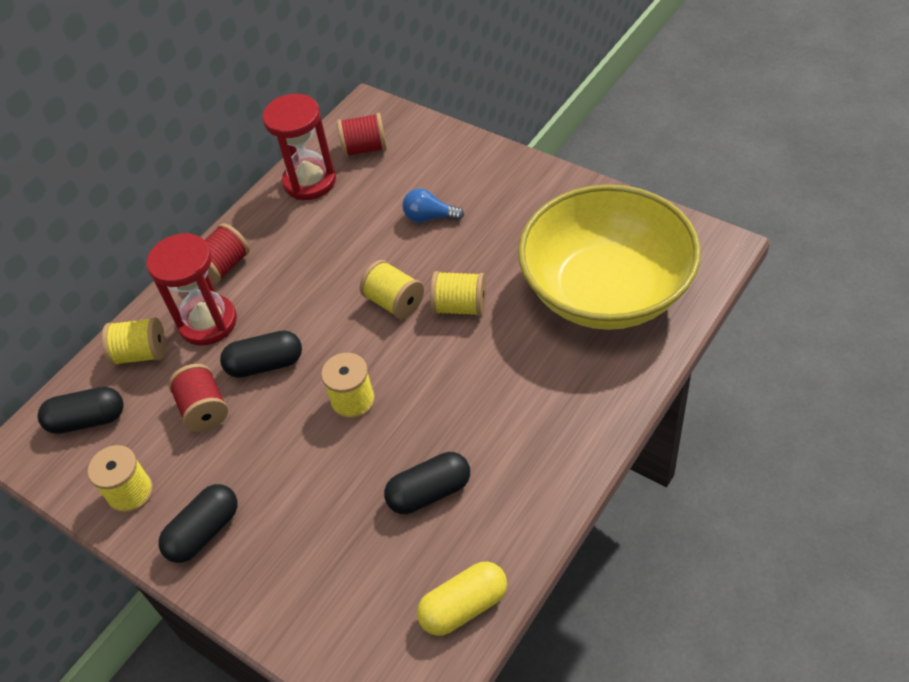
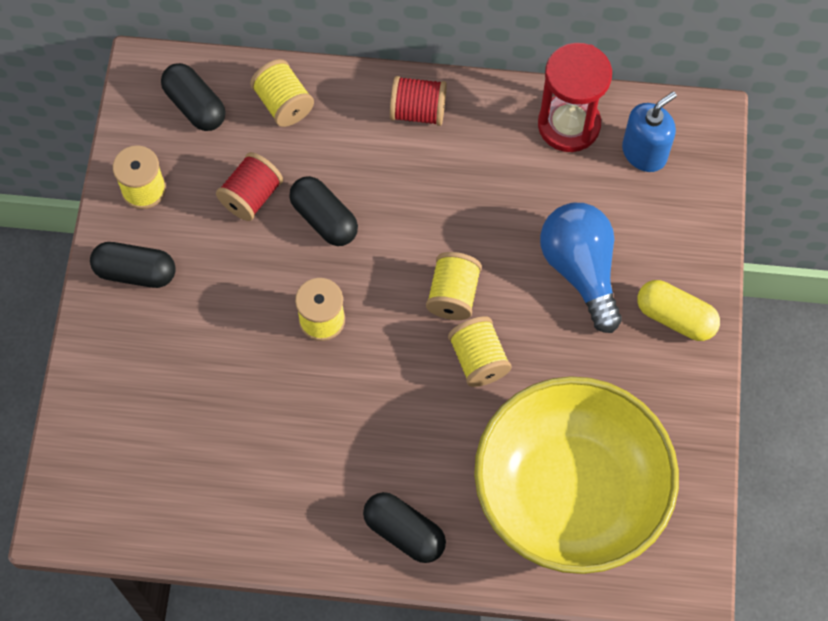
camera: 55 degrees right, 15 degrees up
(208, 322) = (346, 139): red hourglass -> none
(364, 149) = (644, 153): red spool -> blue soap dispenser
(429, 217) = (580, 270): blue light bulb -> blue light bulb, size x1.86
(429, 492) = (258, 438): black capsule -> black capsule (404, 532)
(464, 607) = (163, 522): yellow capsule -> yellow capsule (675, 317)

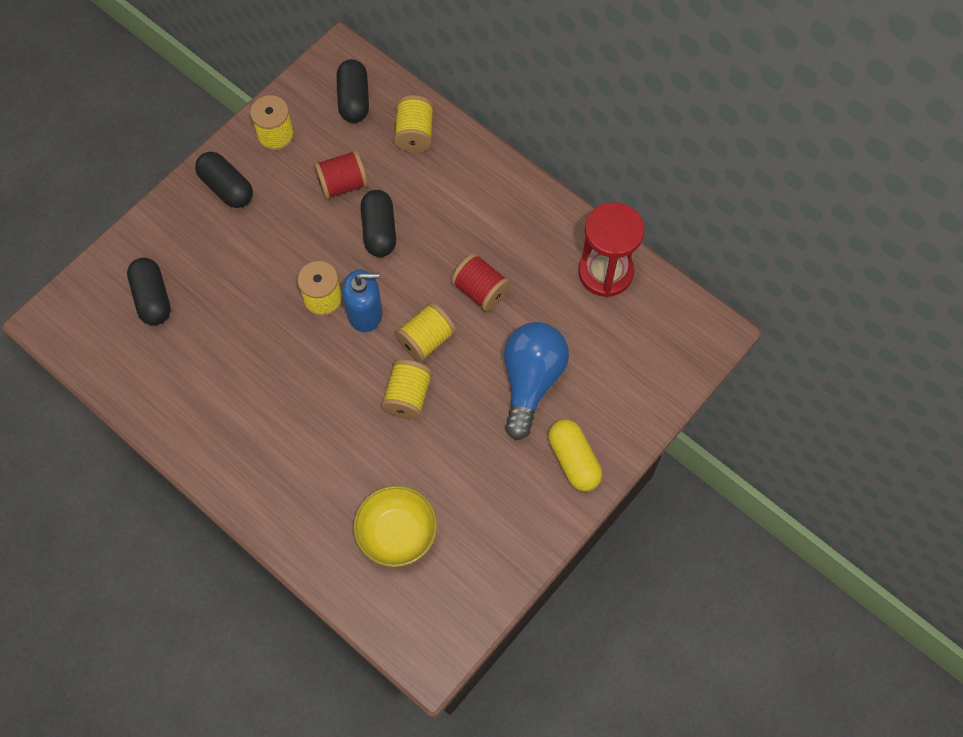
camera: 35 degrees right, 0 degrees up
(404, 532) = (262, 481): black capsule -> black capsule (152, 298)
(418, 111) = (503, 196): red spool -> red spool (480, 291)
(570, 493) = (397, 533): yellow bowl -> yellow bowl, size x0.48
(644, 153) = (646, 327): blue soap dispenser -> blue soap dispenser (365, 313)

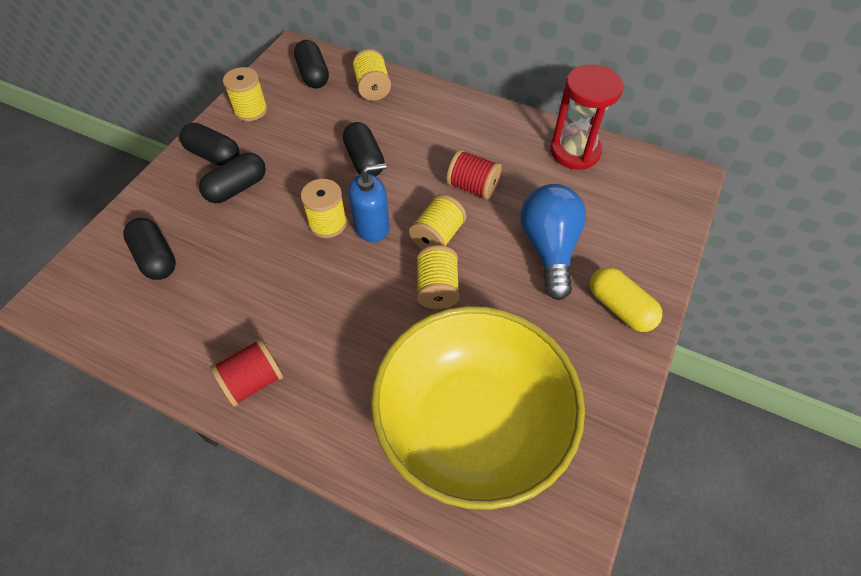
camera: 15 degrees left, 10 degrees down
(243, 235) = (237, 188): none -> black capsule
(342, 184) = (320, 133): red spool -> red spool (253, 381)
(397, 533) = (472, 423): yellow bowl -> yellow bowl, size x2.09

